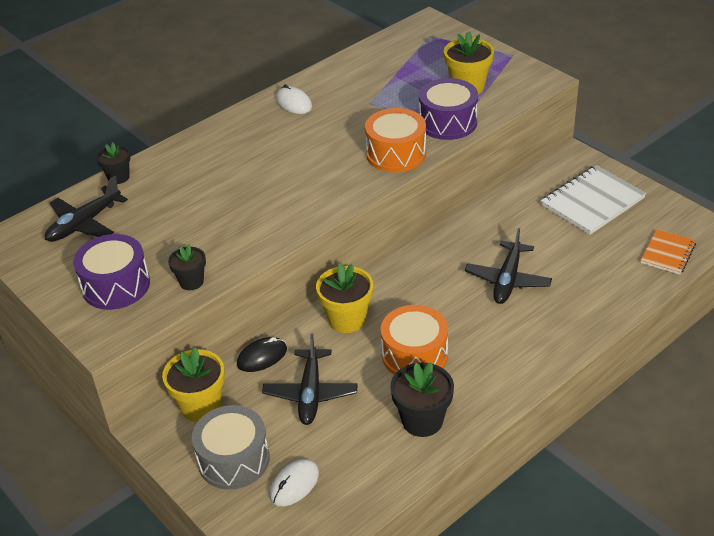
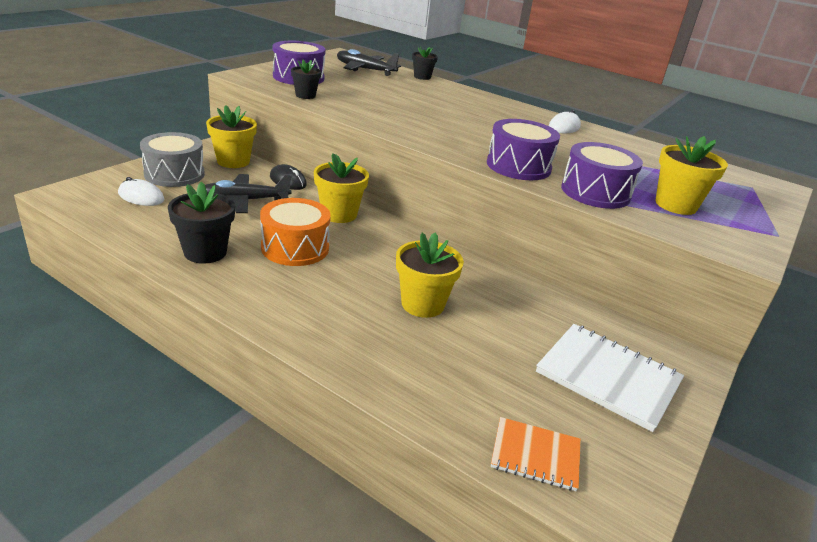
camera: 70 degrees right, 10 degrees down
(396, 154) = (518, 166): orange drum -> purple drum
(507, 280) = (422, 304): black plane -> yellow flower pot

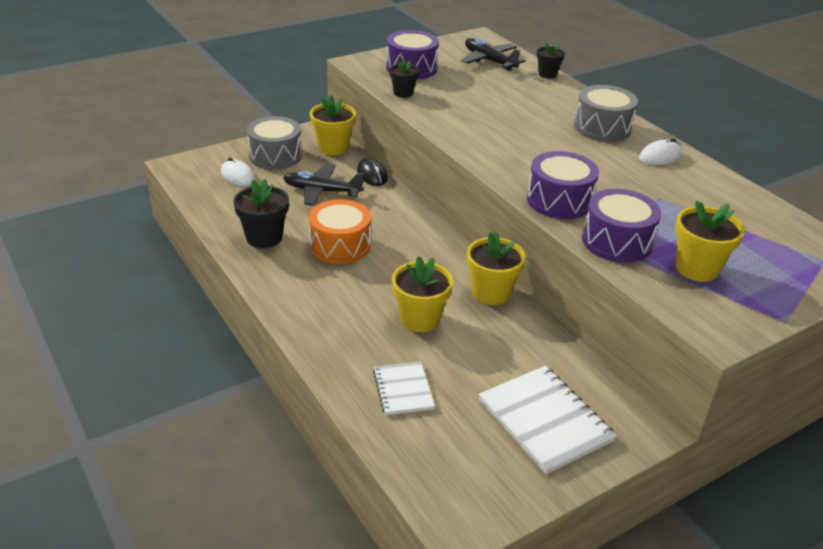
camera: 25 degrees right, 5 degrees up
(339, 214) = (399, 217): yellow flower pot -> yellow flower pot (491, 293)
(455, 380) = (403, 389): none -> white notebook
(501, 110) = (602, 127): none -> grey drum
(535, 455) = (427, 463): orange notebook -> none

